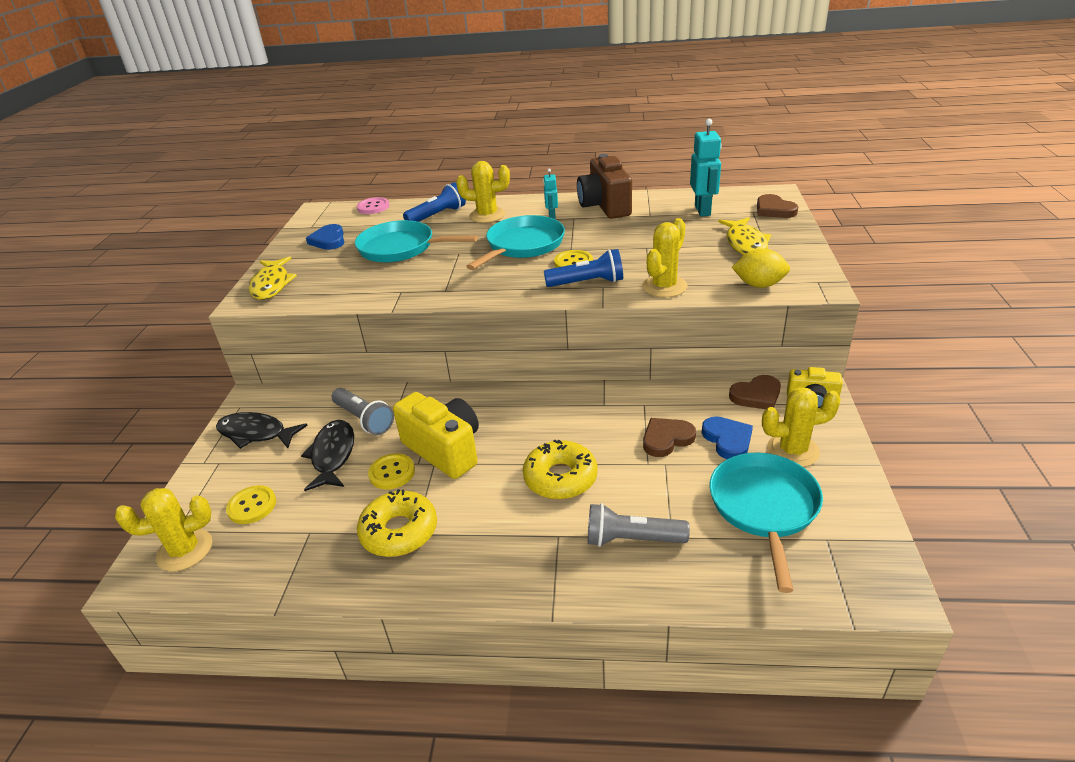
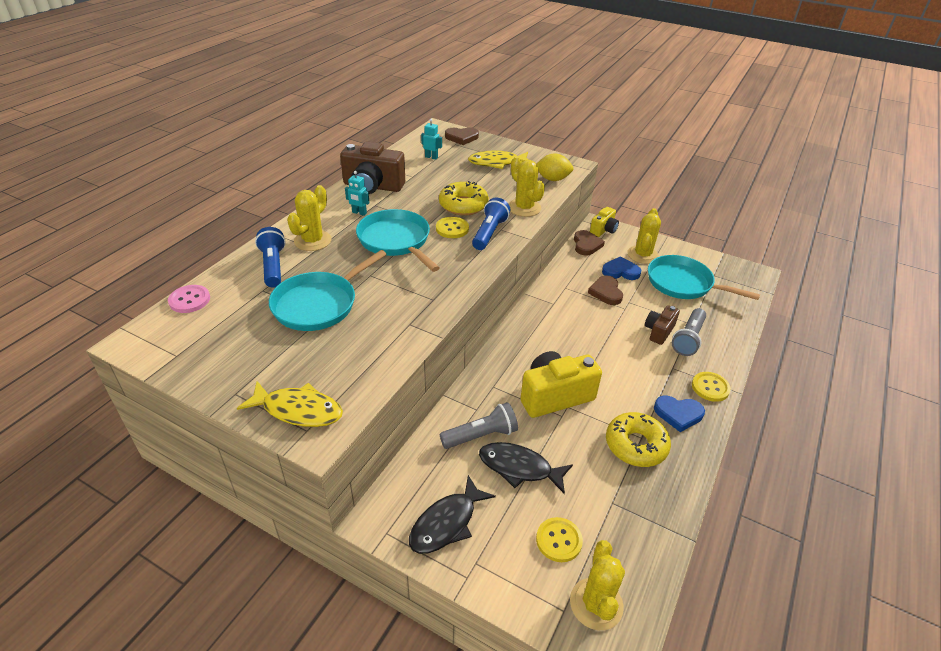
camera: 70 degrees left, 5 degrees up
(329, 240) = (235, 348): blue heart -> blue heart (678, 414)
(392, 473) = (565, 434): yellow button -> yellow button (710, 387)
(560, 478) = (619, 348): yellow donut -> yellow donut (463, 205)
(624, 506) = (659, 331): none -> brown camera
(703, 210) = (431, 157): turquoise robot -> turquoise robot, size x0.56
(745, 244) = (496, 163): yellow fish -> yellow fish turned 150 degrees clockwise
(759, 285) = (552, 179): yellow lemon -> yellow lemon turned 60 degrees clockwise

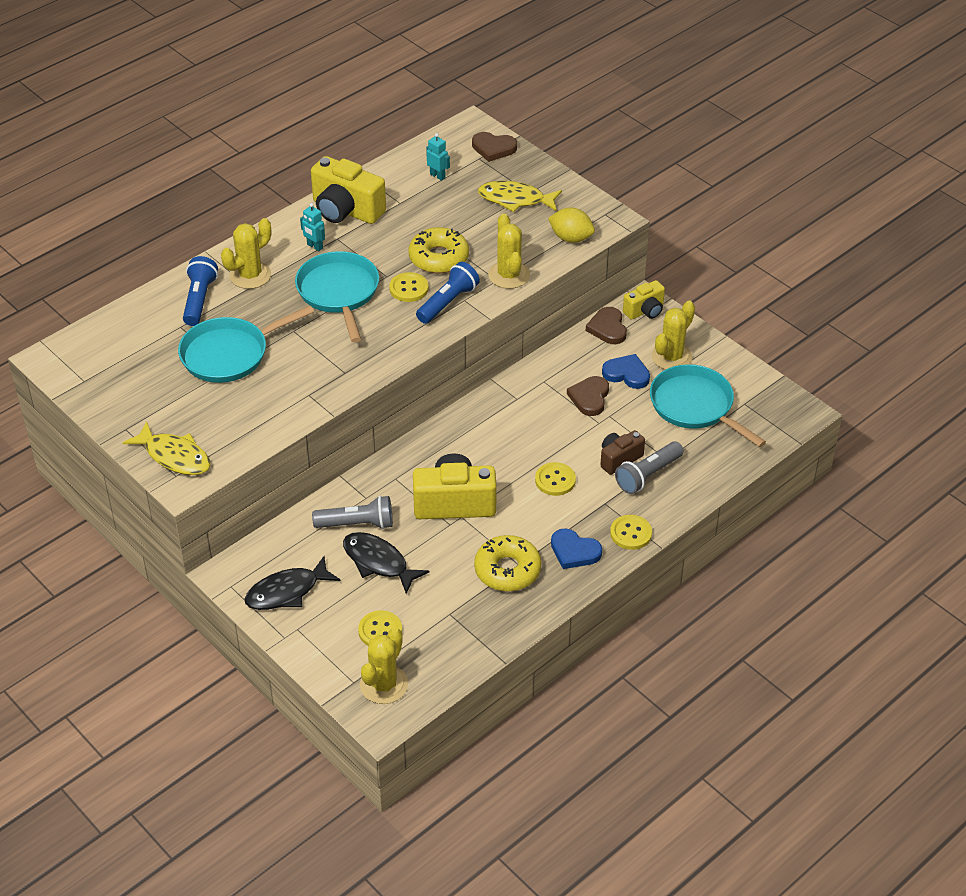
camera: 20 degrees right, 5 degrees up
(189, 300) = (108, 324): pink button -> none
(373, 186) = (346, 210): brown camera -> yellow camera
(586, 245) = (608, 328): brown heart -> brown heart turned 150 degrees clockwise
(623, 358) = (555, 480): none -> yellow button

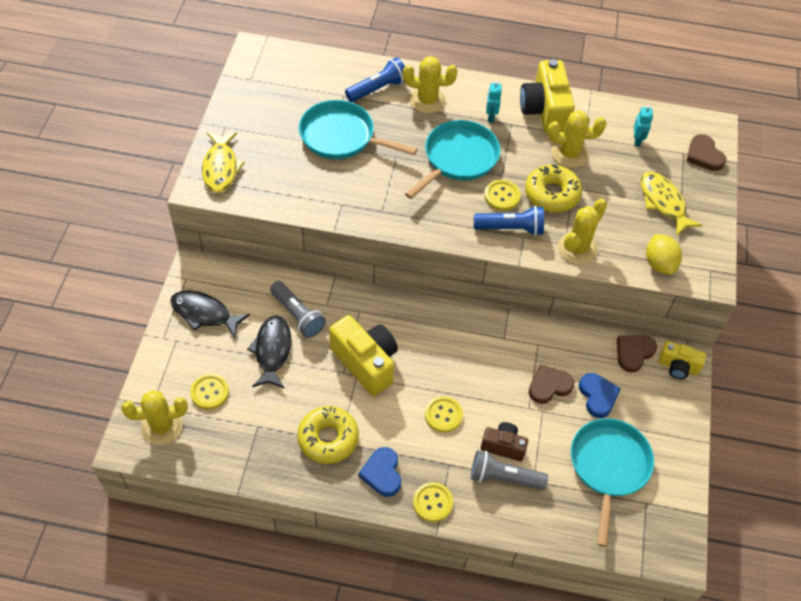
camera: 50 degrees right, 10 degrees up
(671, 357) = (646, 417): yellow cactus -> yellow cactus (569, 154)

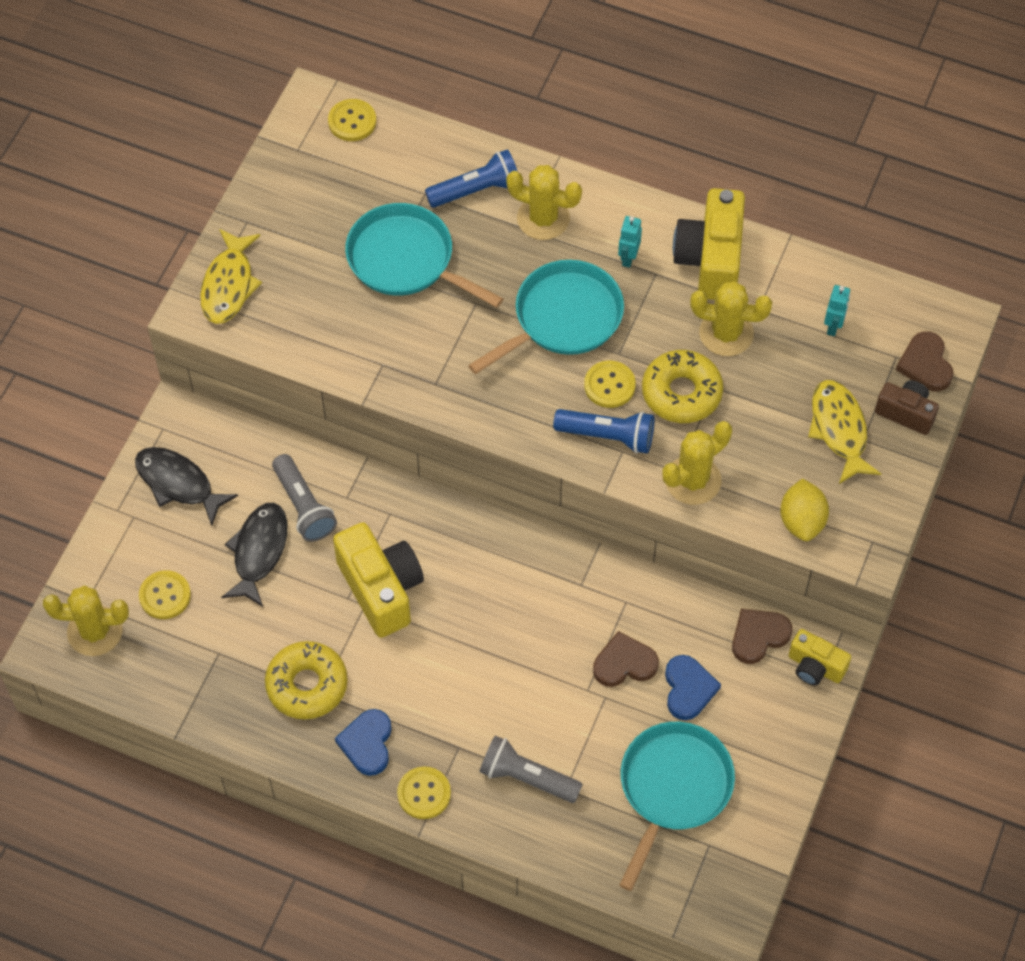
camera: 15 degrees right, 5 degrees up
(443, 415) = (468, 679): yellow button -> yellow button (352, 121)
(503, 446) = (537, 735): brown camera -> brown camera (906, 413)

